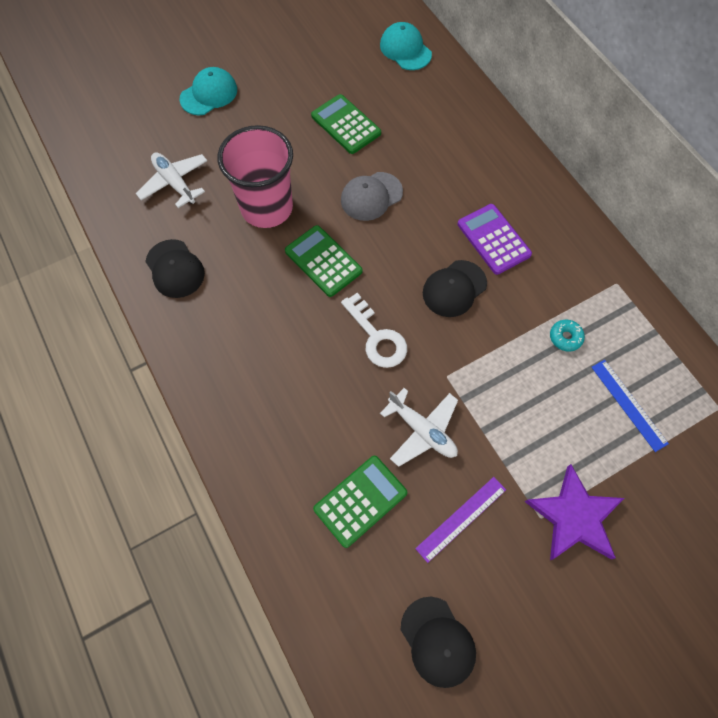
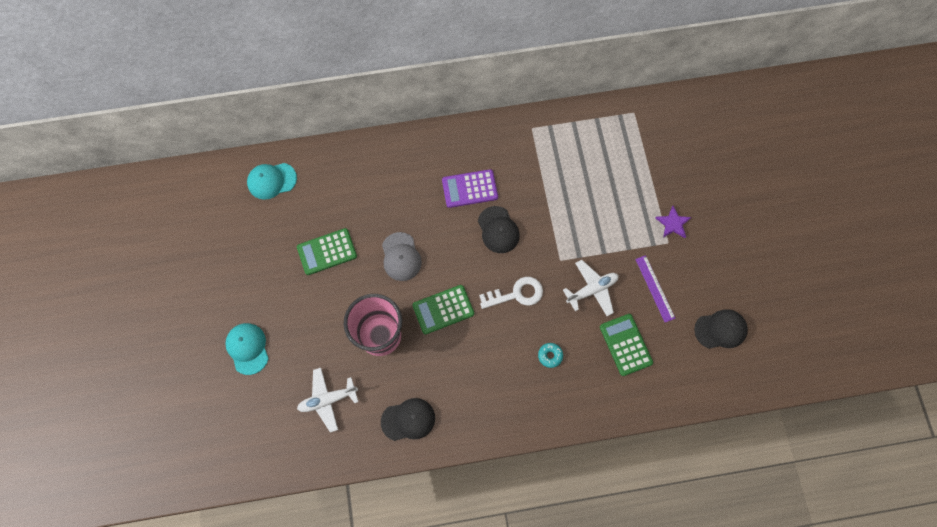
camera: 70 degrees left, 5 degrees up
(565, 337) = (558, 176): turquoise donut -> turquoise donut (550, 356)
(574, 517) = (673, 223): purple star -> purple star, size x0.58
(628, 404) = (615, 161): blue ruler -> none

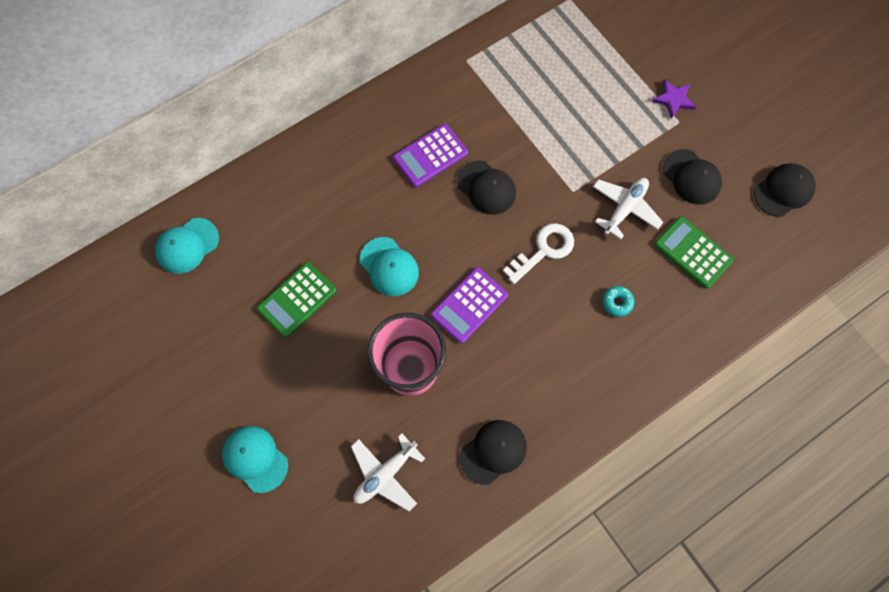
camera: 25 degrees left, 0 degrees up
(401, 257) = (389, 266): grey cap -> turquoise cap
(443, 309) = (469, 305): green calculator -> purple calculator
(655, 288) = (691, 177): purple ruler -> black cap

